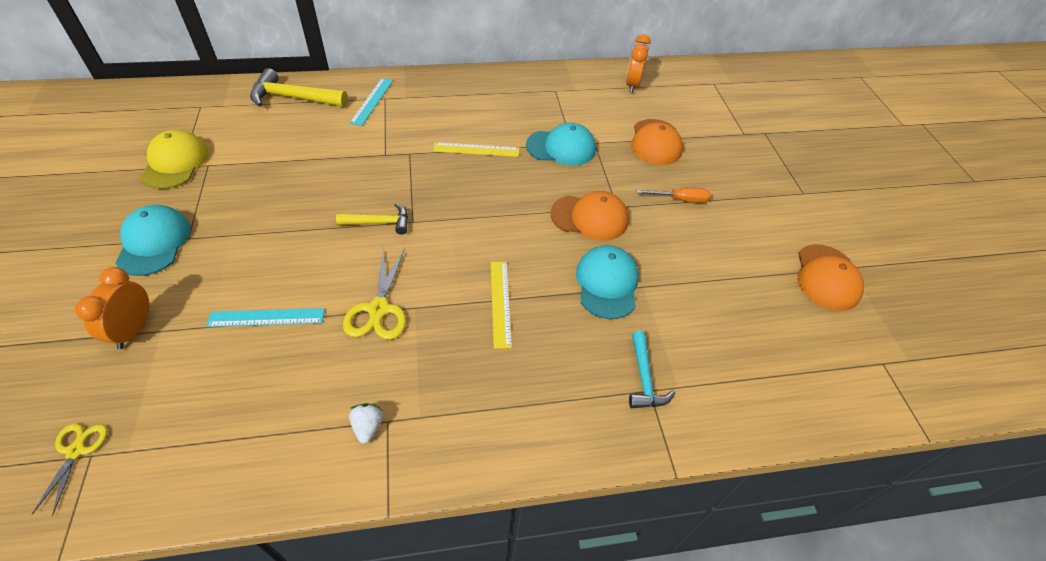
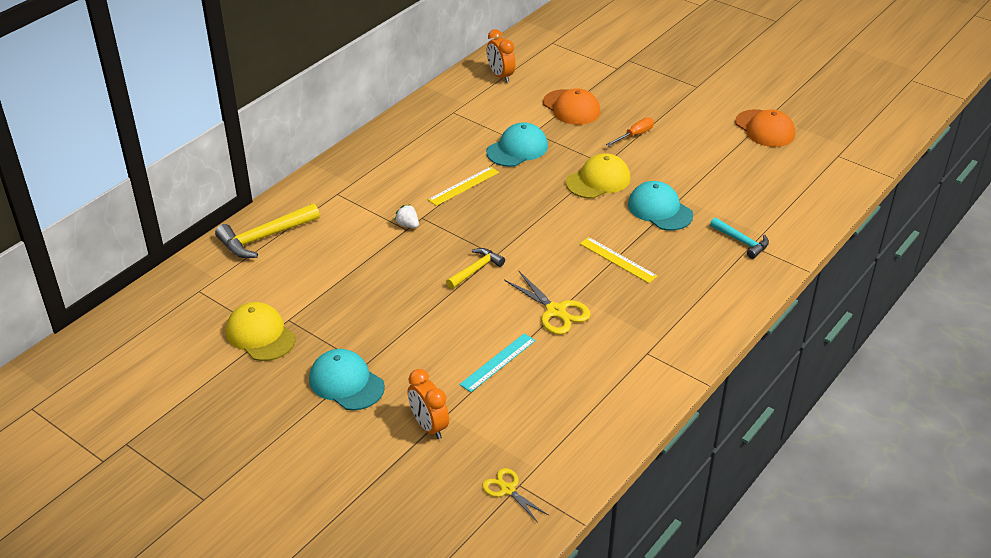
camera: 40 degrees left, 10 degrees down
(368, 427) = (641, 362): white strawberry -> white strawberry (408, 225)
(372, 101) = (331, 201): turquoise ruler -> none
(590, 217) = (598, 180): orange cap -> yellow cap

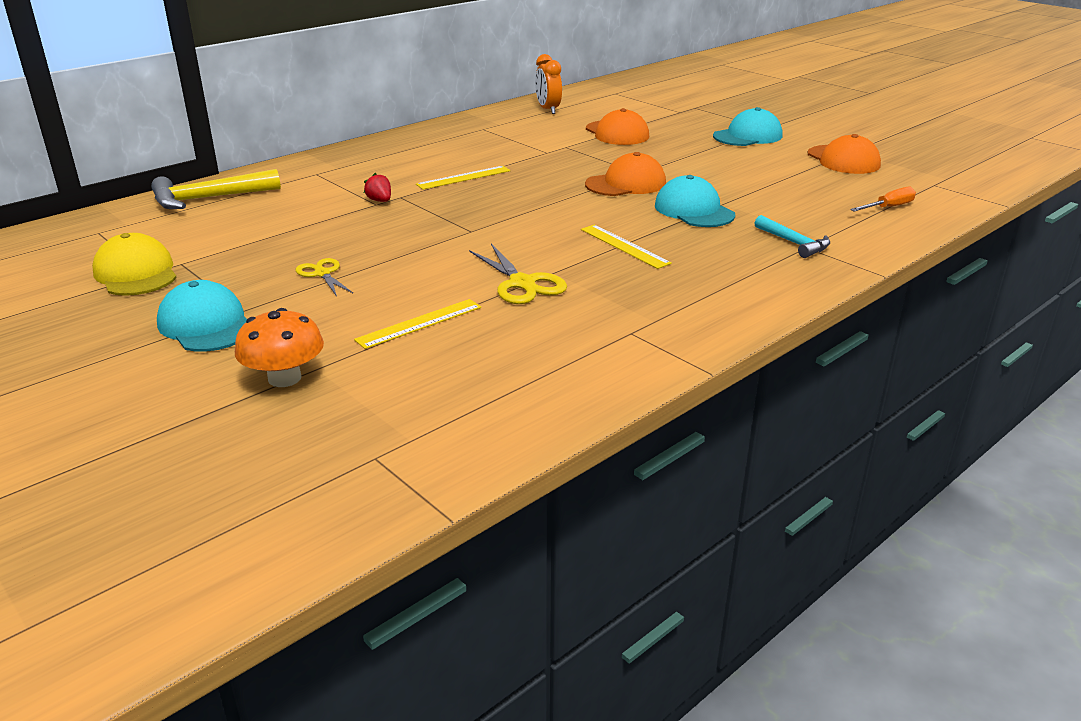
camera: 10 degrees right, 10 degrees down
(408, 225) = (380, 201): white strawberry -> red strawberry
(429, 426) = (284, 378): orange clock -> orange mushroom
(476, 269) = (439, 240): yellow hammer -> none
(498, 362) = (419, 323): turquoise ruler -> yellow ruler
(507, 490) = (354, 461): yellow scissors -> yellow scissors (322, 274)
(517, 149) = (541, 156): turquoise cap -> turquoise cap (747, 136)
(598, 180) = (626, 184): yellow cap -> orange cap
(635, 135) = (683, 155): orange screwdriver -> orange screwdriver (888, 207)

